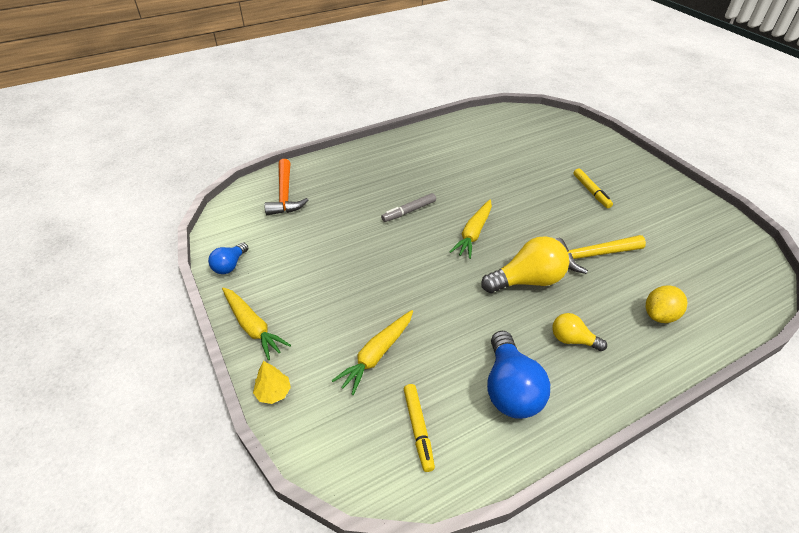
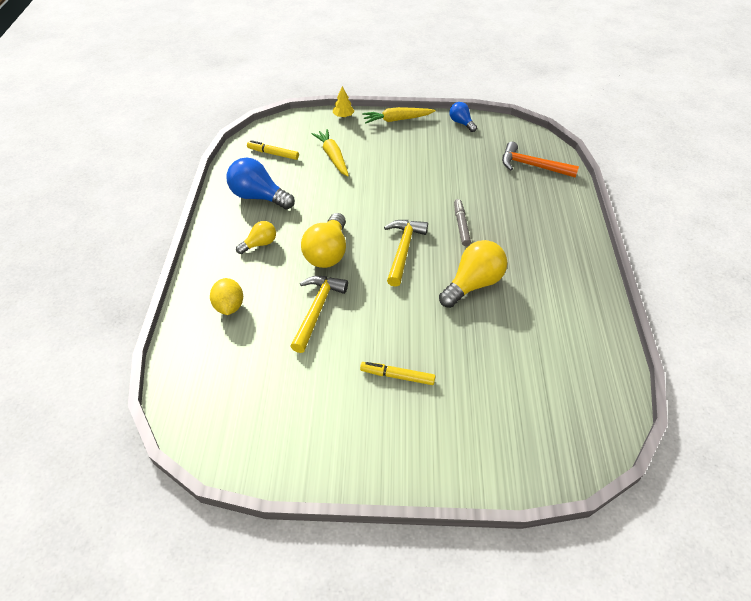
camera: 120 degrees right, 5 degrees up
(471, 185) = (473, 284): none -> yellow light bulb
(473, 233) = (403, 250): yellow carrot -> yellow hammer

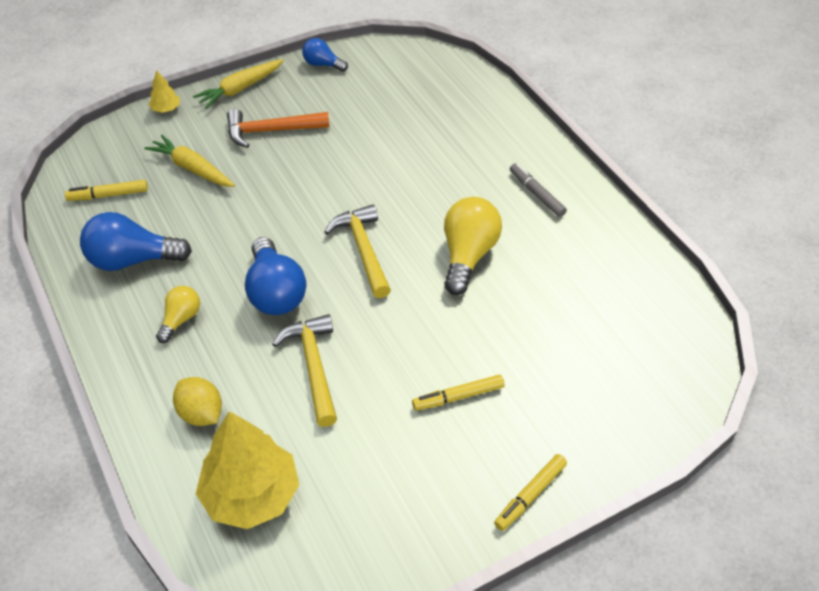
camera: 30 degrees left, 0 degrees up
(221, 371) = (251, 495): none -> yellow tree
(327, 253) = (275, 292): yellow light bulb -> blue light bulb
(399, 471) = (530, 495): none -> yellow marker
(461, 225) = (409, 192): grey marker -> grey marker (536, 194)
(532, 166) = (440, 88): orange hammer -> orange hammer (271, 131)

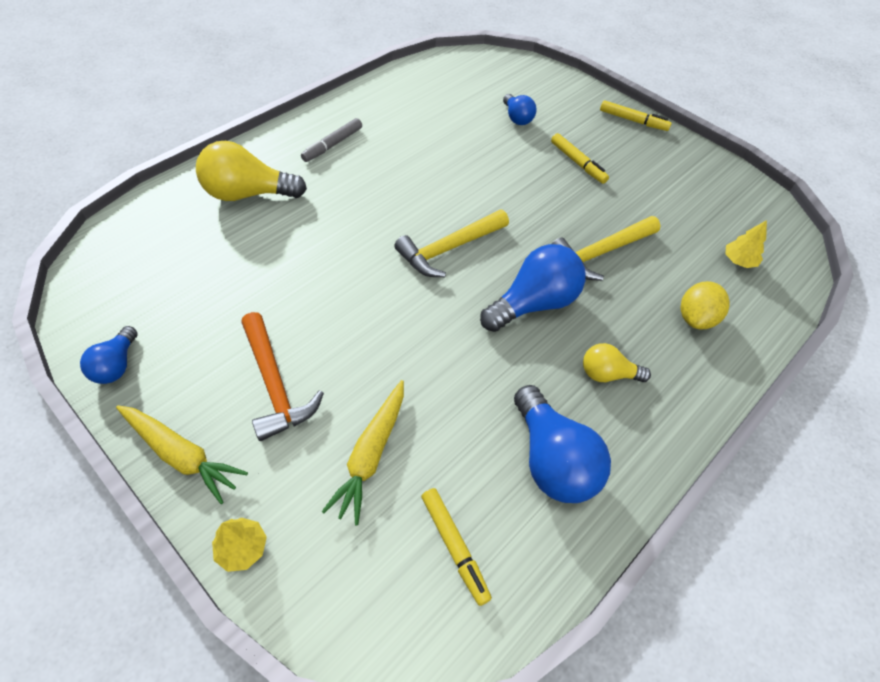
camera: 110 degrees left, 5 degrees up
(251, 495) = (738, 261): yellow tree -> yellow tree, size x0.44
(468, 255) = (427, 177): yellow light bulb -> yellow light bulb (248, 194)
(557, 362) = (517, 118): none -> blue light bulb

